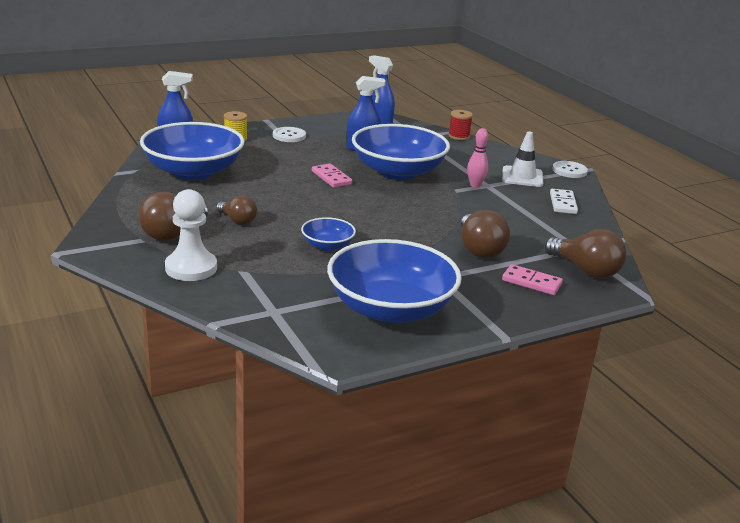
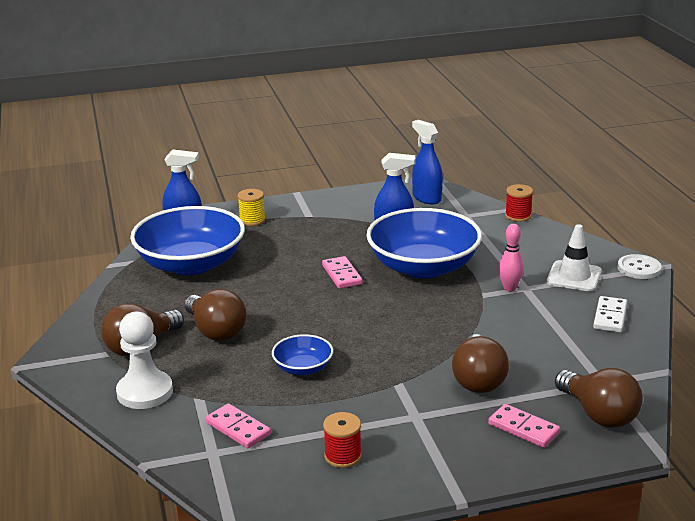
camera: 15 degrees right, 0 degrees up
(237, 220) = (216, 331): brown light bulb -> brown light bulb, size x1.59
(289, 136) = (314, 215): white button -> none
(289, 292) = (238, 428): none -> pink domino
(391, 309) = (343, 456): blue bowl -> red spool

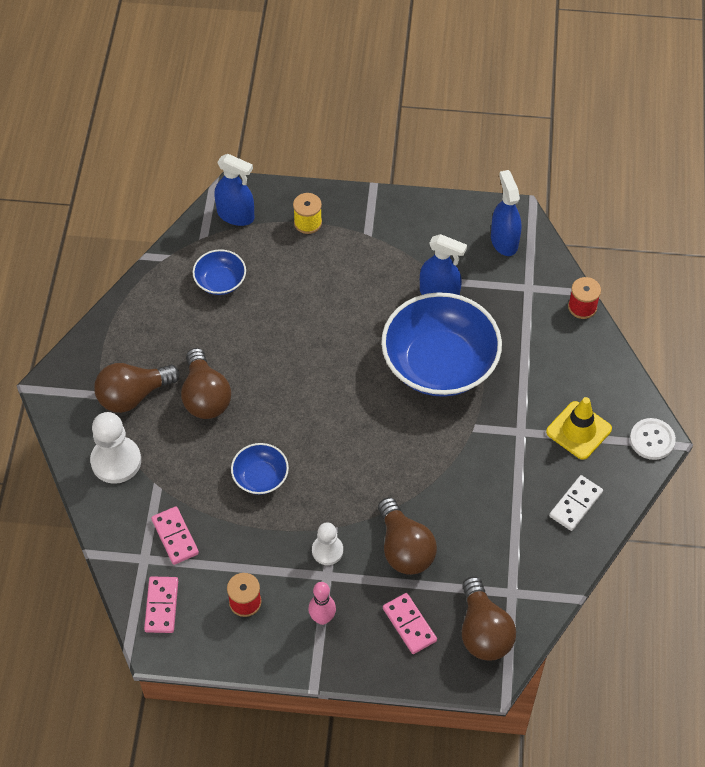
camera: 20 degrees right, 30 degrees up
(191, 264) = (220, 281): blue bowl -> blue bowl, size x0.46
(342, 275) = (355, 348): pink domino -> pink domino (162, 606)
(404, 399) = (327, 550): none -> white pawn
(478, 380) = (404, 548): brown light bulb -> brown light bulb turned 45 degrees counterclockwise
(509, 288) = (505, 426): pink bowling pin -> pink bowling pin (322, 618)
(574, 276) = (578, 430): white traffic cone -> yellow traffic cone

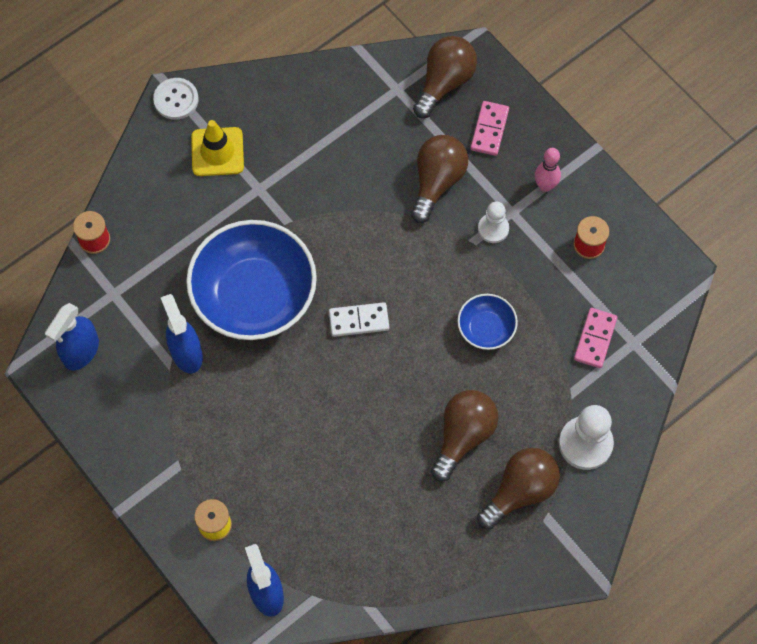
camera: 135 degrees left, 10 degrees up
(133, 395) = (520, 491): brown light bulb -> brown light bulb turned 60 degrees counterclockwise
(162, 606) = (652, 295): pink domino -> none
(220, 281) = (346, 536): blue bowl -> none
(575, 504) = (284, 105): white domino -> white domino (359, 321)

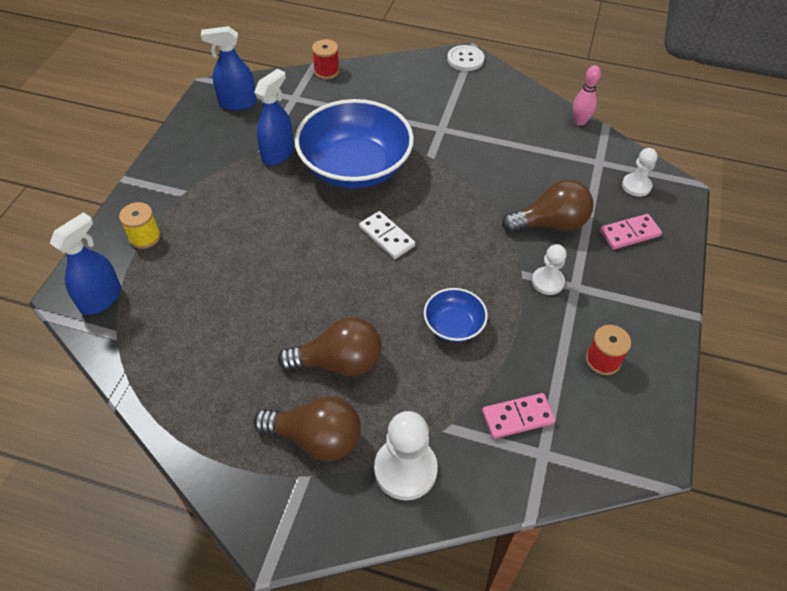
camera: 55 degrees right, 15 degrees down
(217, 152) = (448, 95): yellow traffic cone -> none
(444, 82) = (636, 186): brown light bulb -> white pawn
(545, 186) = (622, 297): pink bowling pin -> pink bowling pin (579, 121)

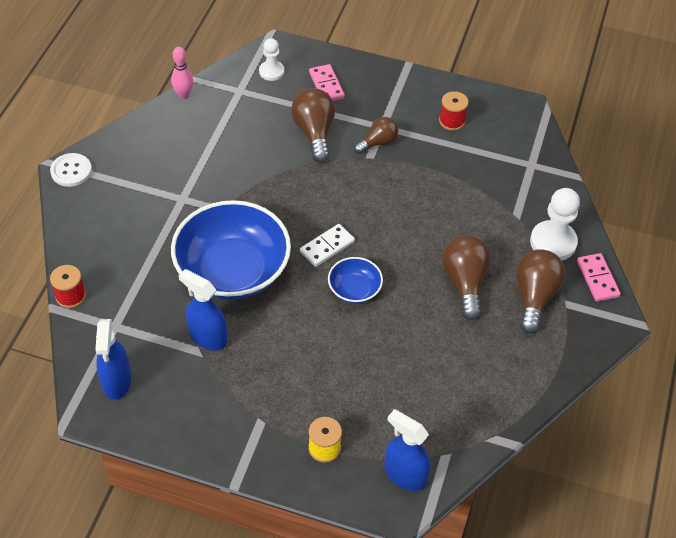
camera: 90 degrees left, 0 degrees up
(453, 325) = (424, 206): blue bowl -> blue bowl (354, 289)
(517, 417) = (504, 175): pink domino -> pink domino (597, 279)
(547, 282) = (378, 142): white pawn -> brown light bulb

